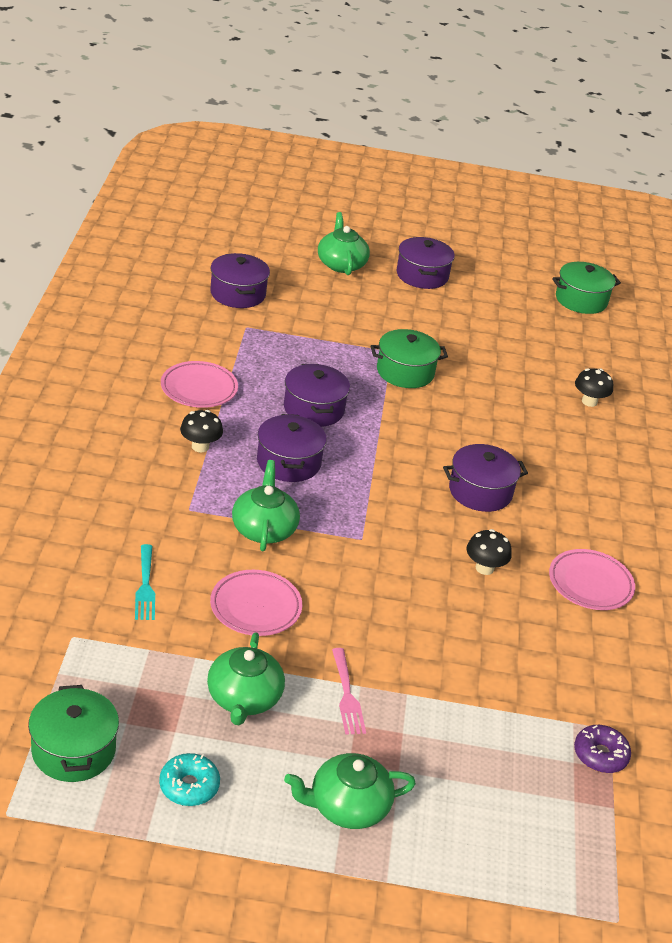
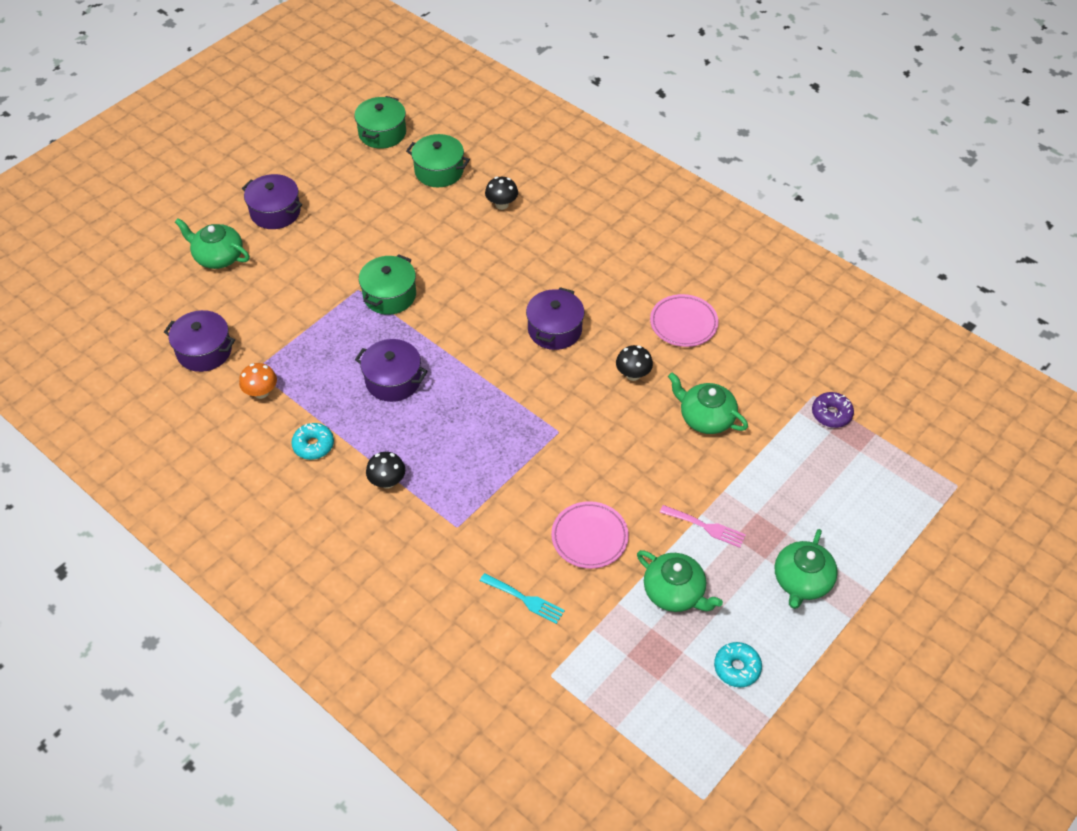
camera: 50 degrees left, 15 degrees up
(73, 750) = (666, 727): green pot -> green pot (439, 171)
(199, 389) = (313, 445): pink plate -> turquoise donut
(226, 339) = (261, 392): none -> orange mushroom
(264, 529) = (510, 488): green teapot -> green teapot (706, 418)
(288, 462) = (445, 431): purple pot -> none

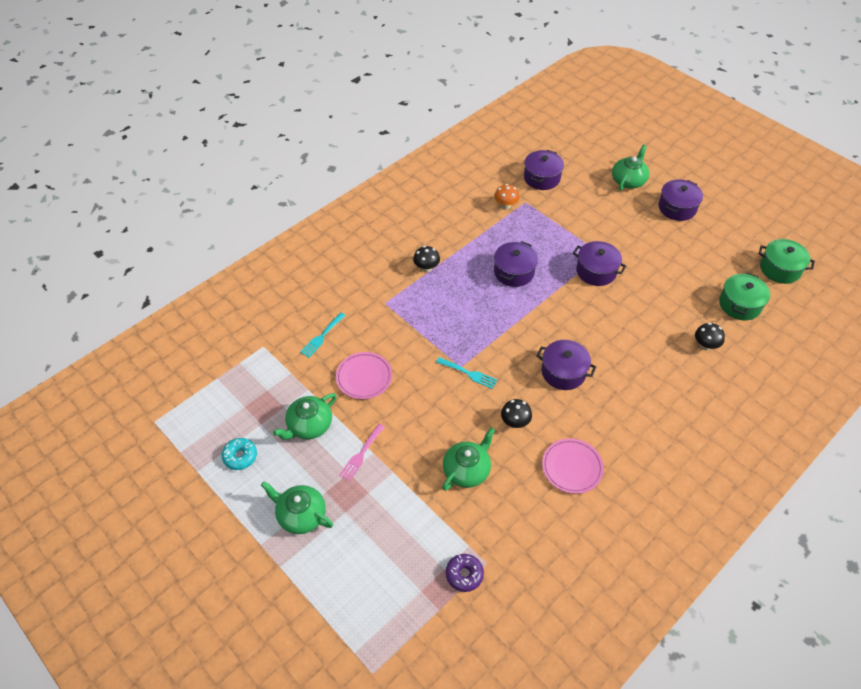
camera: 95 degrees right, 0 degrees up
(313, 445) = (460, 231): turquoise donut -> none
(389, 295) = (596, 271): green pot -> purple pot
(568, 422) = (469, 373): none -> turquoise fork

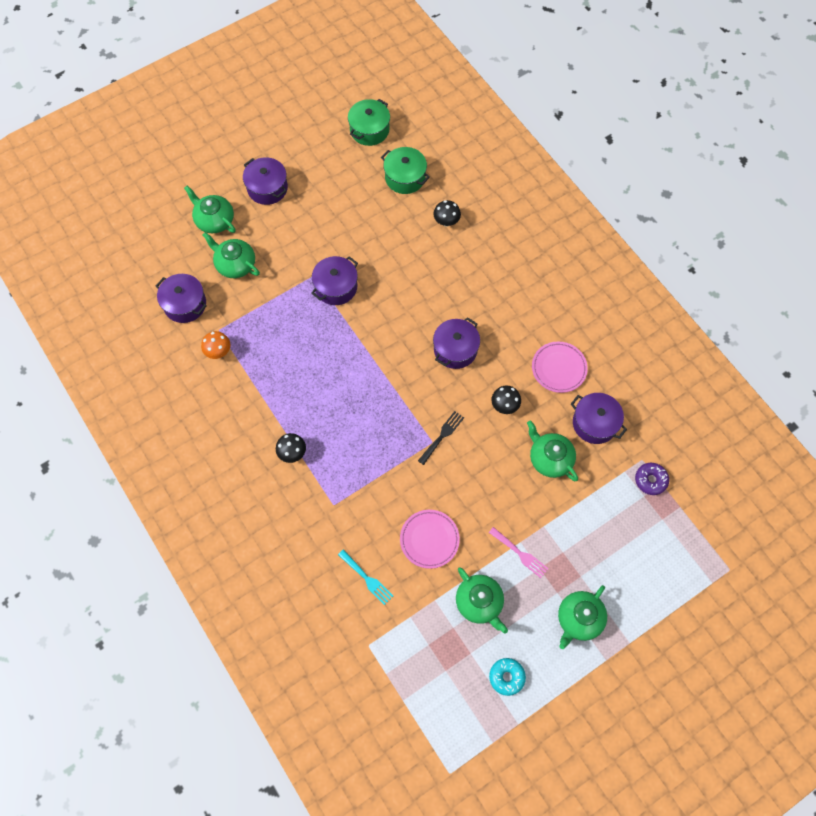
camera: 80 degrees left, 15 degrees up
(469, 373) = (442, 436): turquoise fork -> black fork
(514, 272) = (319, 365): purple pot -> purple pot (594, 423)
(591, 201) = (235, 264): none -> green teapot

